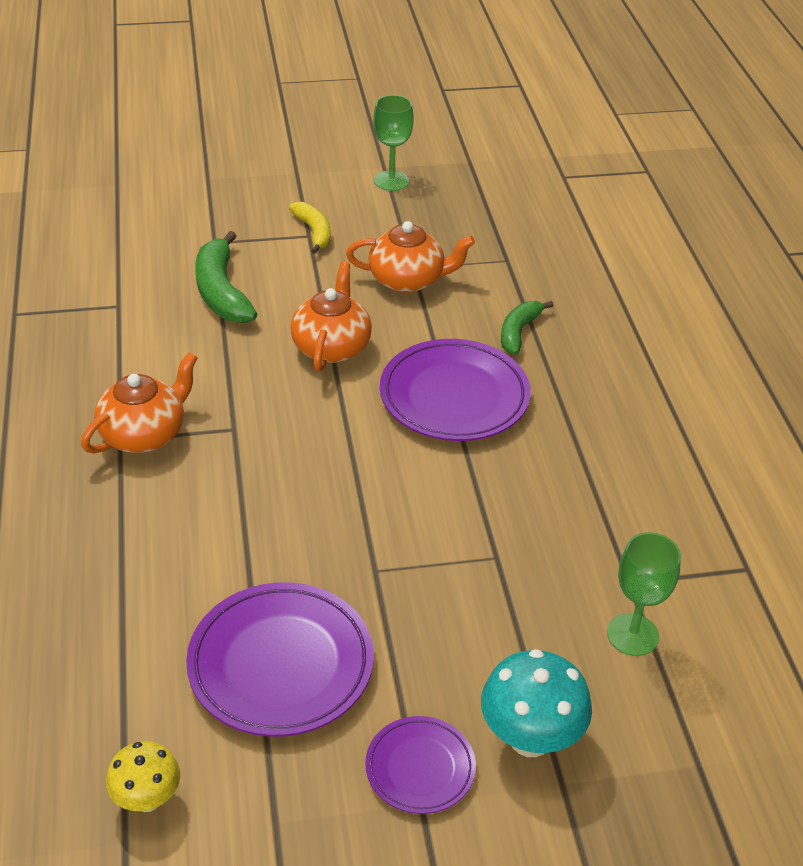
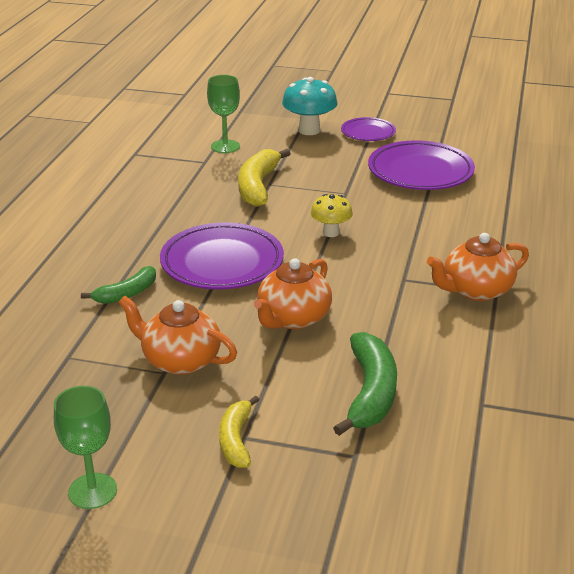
camera: 155 degrees left, 10 degrees down
(147, 799) = (503, 148): yellow mushroom -> yellow mushroom (331, 233)
(509, 547) = (258, 186): none -> yellow banana

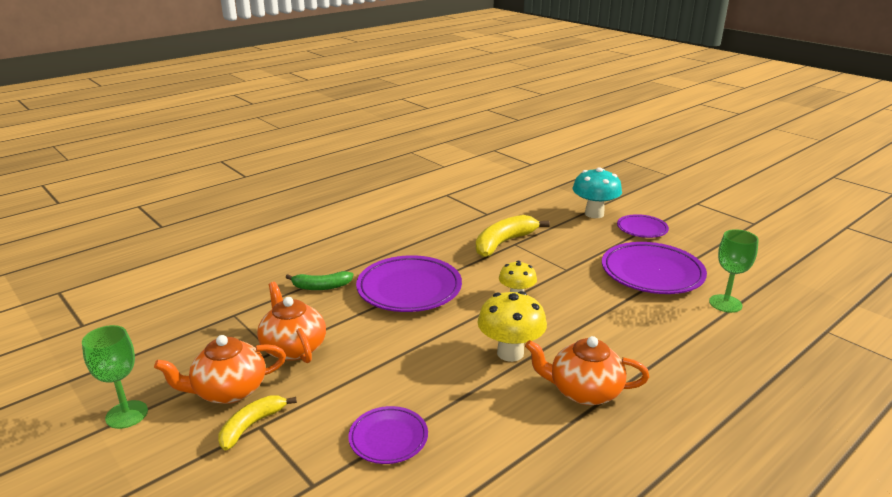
camera: 35 degrees right, 5 degrees down
(225, 146) = (515, 207): green goblet -> green goblet (725, 303)
(293, 318) = (406, 351): orange teapot -> orange teapot (229, 391)
(370, 393) = (388, 438): green banana -> purple plate
(384, 284) = (510, 353): none -> yellow mushroom

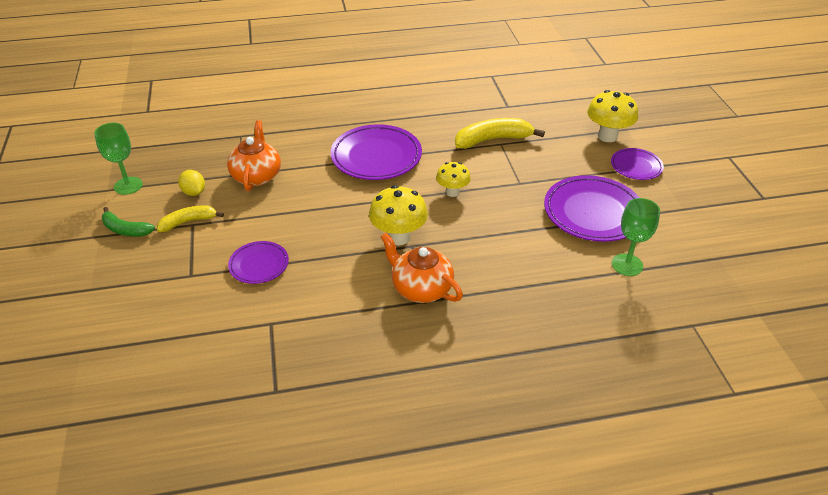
camera: 30 degrees right, 15 degrees up
(229, 391) = (194, 192): orange teapot -> yellow lemon
(321, 287) = (316, 133): green banana -> green banana (125, 230)
(594, 214) = (607, 136): turquoise mushroom -> yellow mushroom

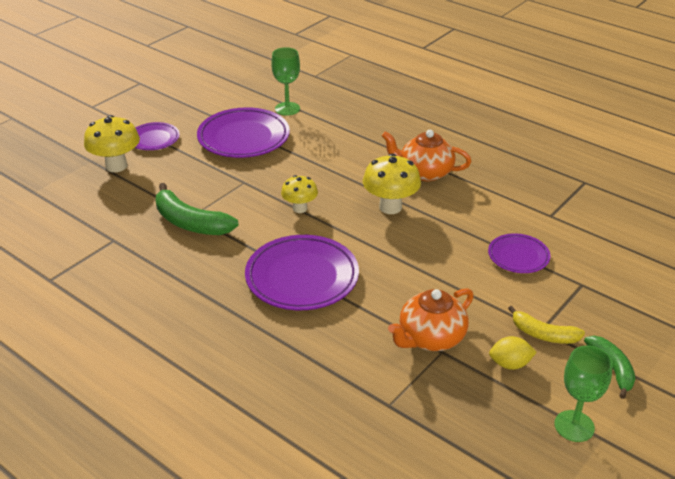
camera: 130 degrees left, 5 degrees down
(194, 192) = (510, 364): yellow lemon -> yellow lemon turned 75 degrees clockwise
(421, 288) = (425, 172): orange teapot -> orange teapot turned 105 degrees clockwise
(493, 140) = (190, 222): yellow banana -> green banana

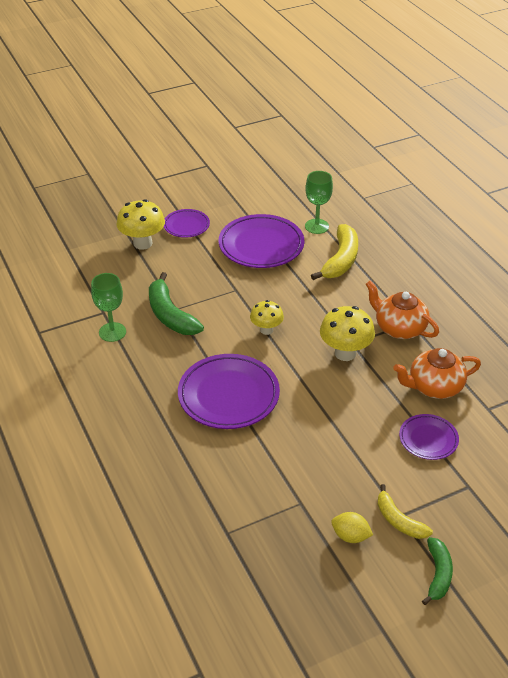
camera: 25 degrees right, 5 degrees up
(330, 131) = (340, 260): none -> yellow banana
(430, 338) = (299, 488): orange teapot -> orange teapot (434, 387)
(574, 426) = (367, 611): green goblet -> green goblet (112, 332)

